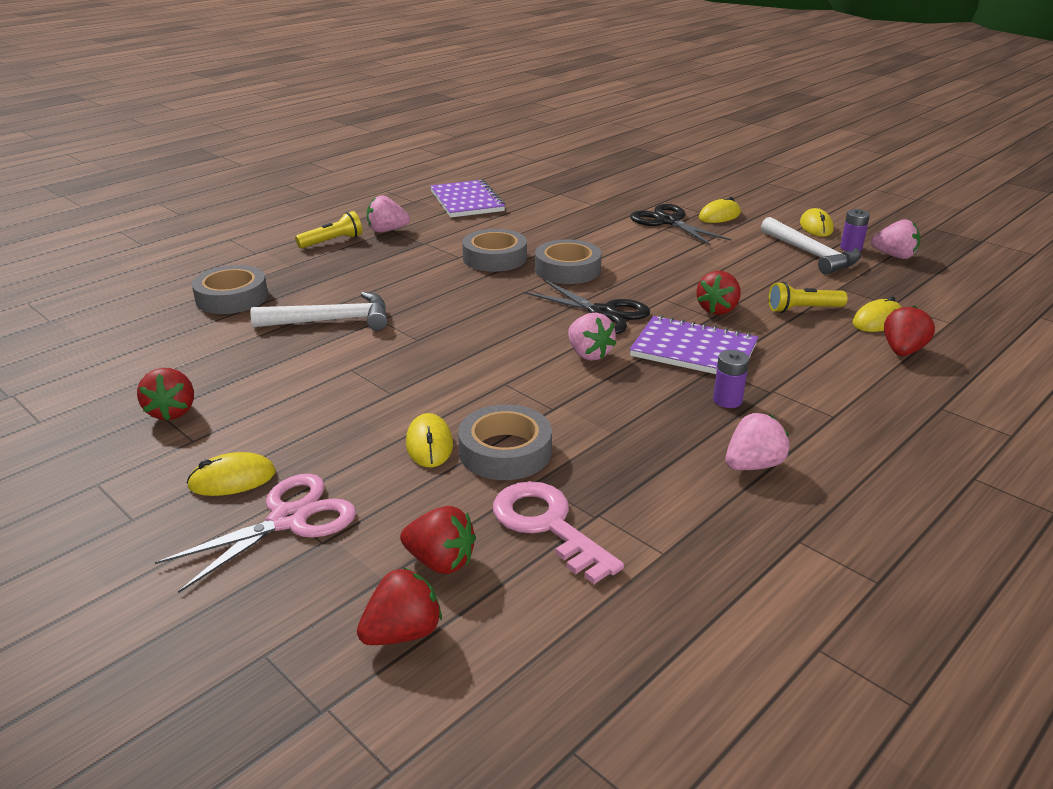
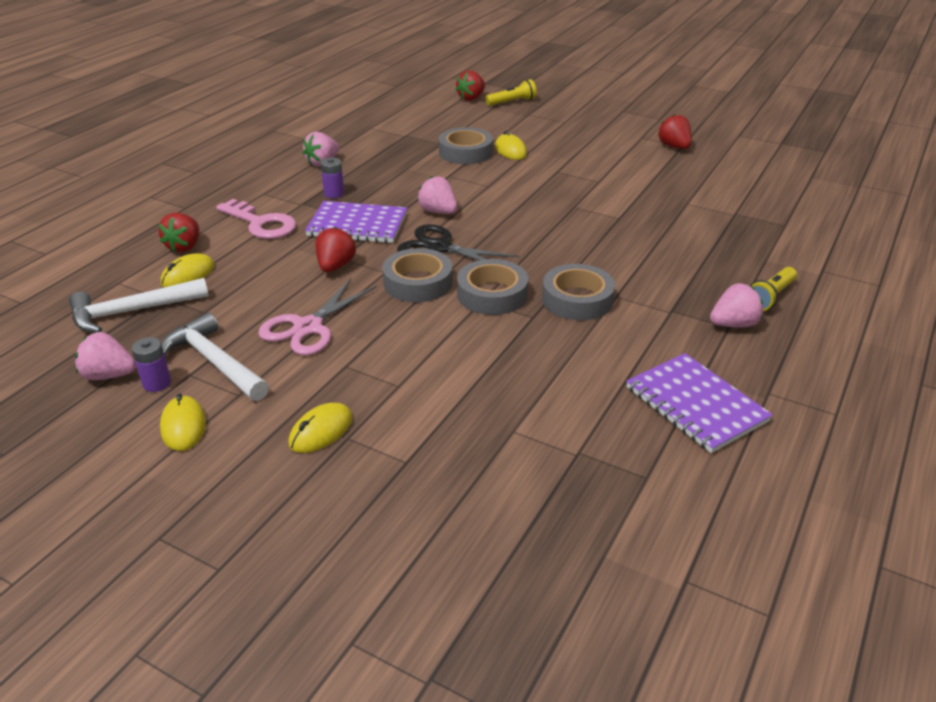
camera: 165 degrees right, 5 degrees up
(232, 298) = (762, 220): grey tape -> grey tape (418, 283)
(232, 479) = (597, 126): yellow mouse -> none
(288, 520) = (552, 118): pink scissors -> pink scissors (308, 327)
(332, 320) = (655, 211): white hammer -> white hammer (131, 312)
(440, 561) = (470, 115): red strawberry -> none
(547, 525) = (428, 129): pink key -> pink key (261, 223)
(668, 221) = (395, 402): black scissors -> none
(803, 309) = (254, 277): yellow flashlight -> yellow flashlight (512, 102)

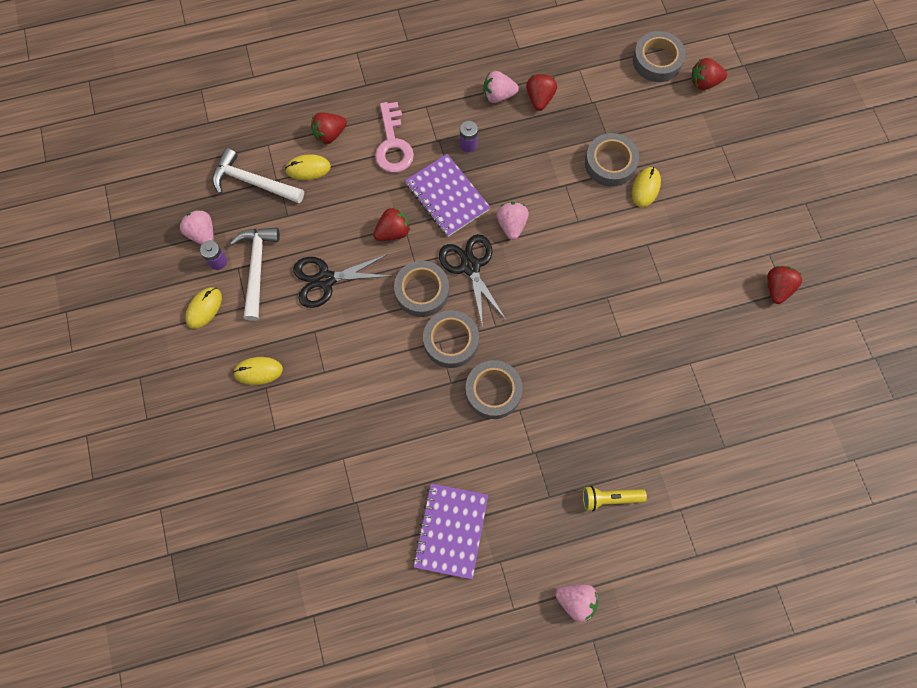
camera: 45 degrees right, 35 degrees up
(308, 327) = (326, 279): pink scissors -> black scissors
(360, 150) = (539, 98): none -> red strawberry
(423, 103) = (657, 61): none -> grey tape
(512, 102) = (730, 115): yellow flashlight -> none
(733, 324) = (554, 497): pink strawberry -> pink strawberry (576, 601)

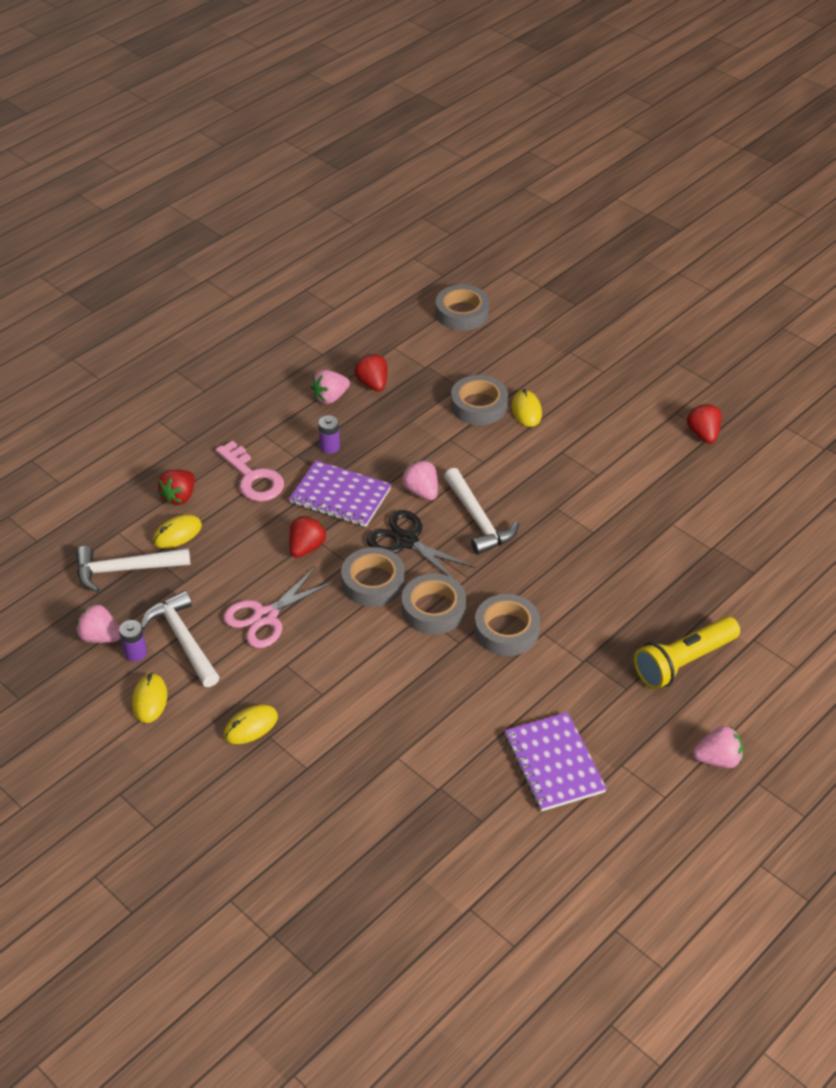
camera: 30 degrees left, 25 degrees down
(326, 279) = (266, 616): black scissors -> pink scissors
(538, 276) = (478, 520): none -> white hammer
(610, 498) = (684, 662): yellow flashlight -> yellow flashlight, size x1.65
(704, 82) = (517, 312): red strawberry -> none

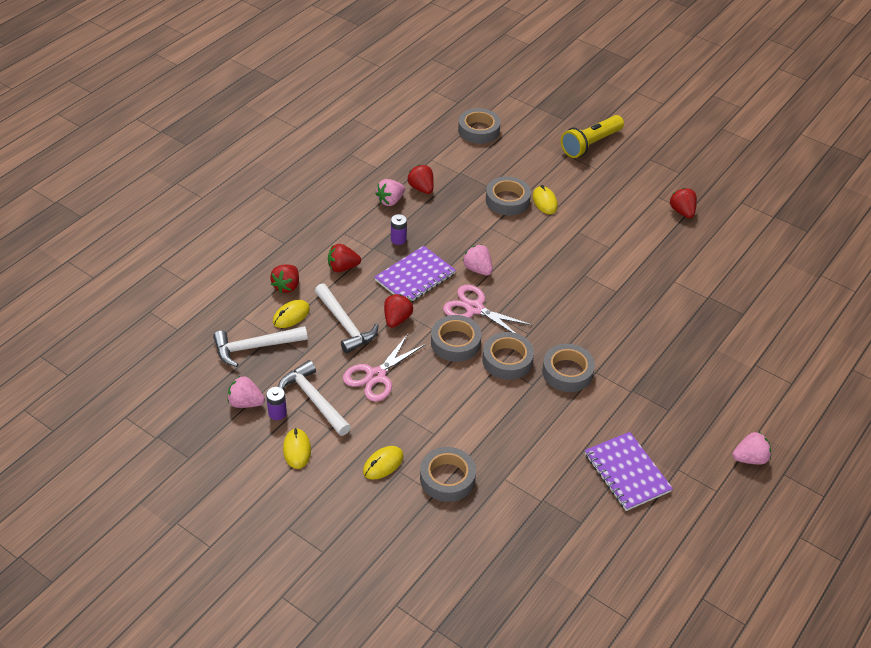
camera: 10 degrees left, 0 degrees up
(253, 478) = (342, 267): pink key -> red strawberry
(326, 751) = (447, 478): none -> grey tape
(340, 496) = (415, 277): purple notebook -> purple notebook turned 60 degrees counterclockwise
(406, 541) = (474, 308): black scissors -> pink scissors
(478, 520) = (526, 288): white hammer -> white hammer (345, 324)
(684, 662) = (707, 386): yellow flashlight -> yellow flashlight (590, 144)

